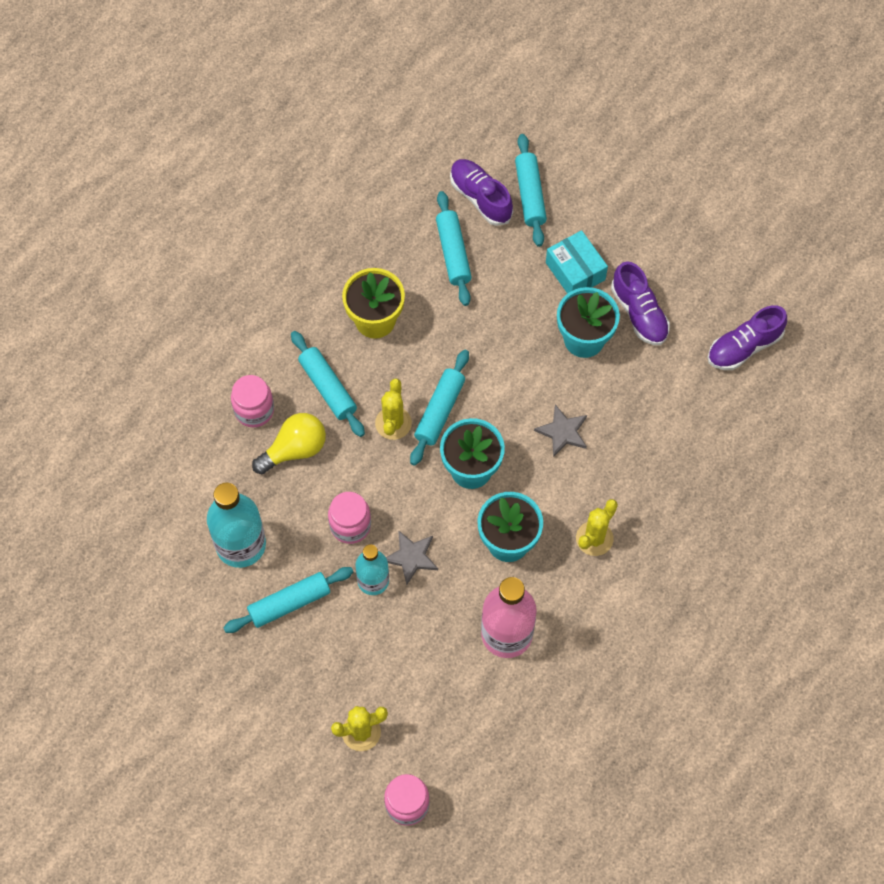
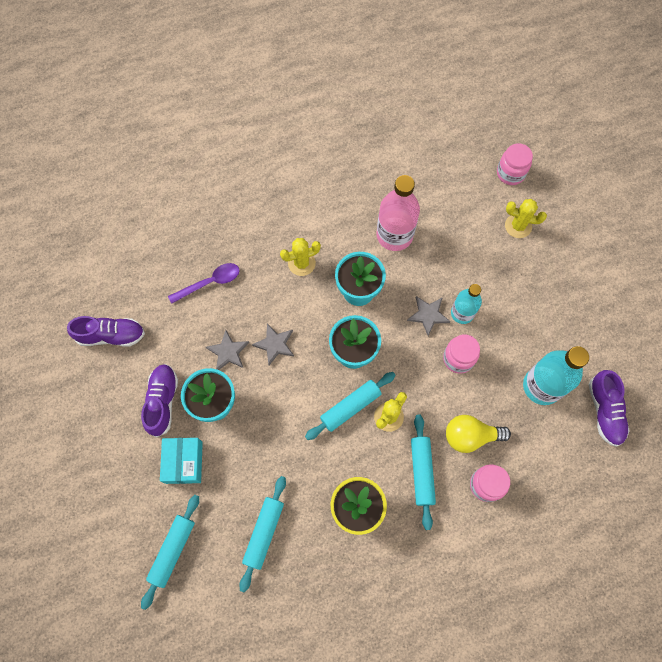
camera: 150 degrees left, 5 degrees up
(289, 603) = (526, 328): turquoise rolling pin -> none
(480, 198) = (212, 571): purple shoe -> purple shoe (604, 411)
(607, 397) = (228, 352): none -> grey star
(682, 459) = (210, 282): none -> purple spoon

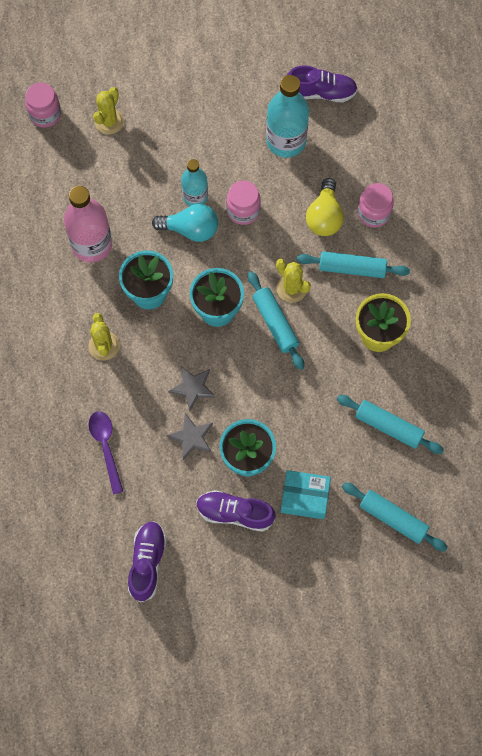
camera: 80 degrees left, 0 degrees up
(428, 315) = (190, 229): grey star -> turquoise light bulb

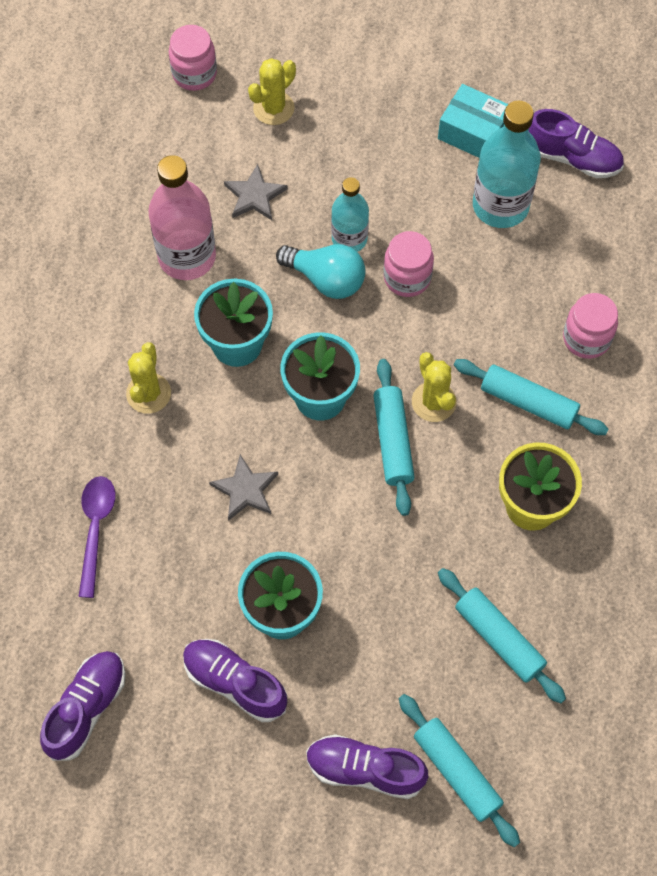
camera: 20 degrees right, 5 degrees down
(191, 437) = (217, 557): grey star -> grey star (254, 196)
(304, 497) = (341, 696): turquoise box -> turquoise box (473, 132)
(324, 216) = (515, 321): yellow light bulb -> none
(336, 537) = (365, 770): none -> purple shoe

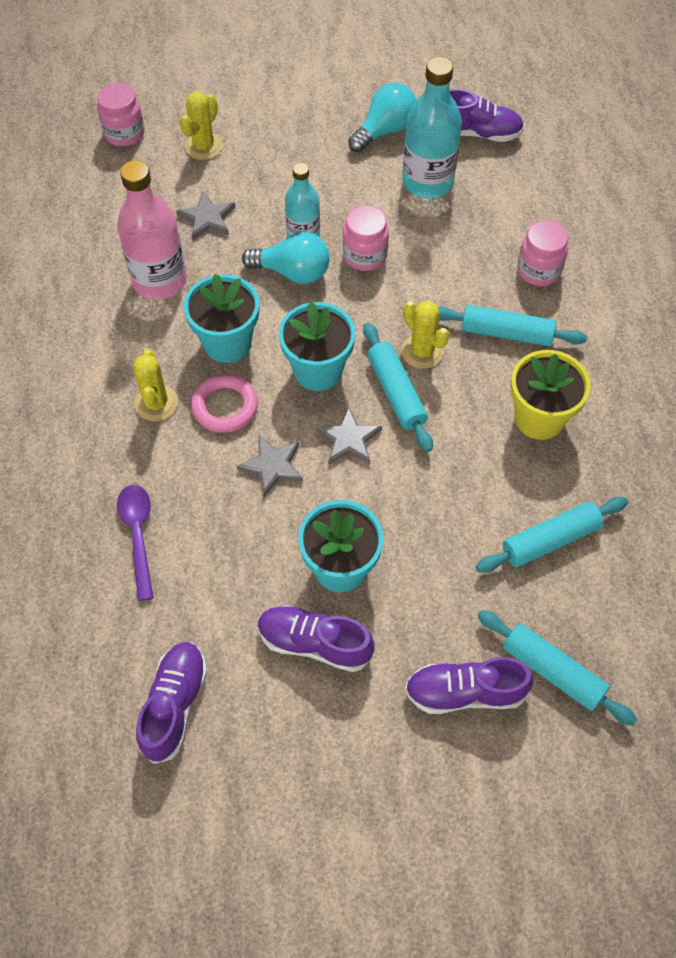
camera: 15 degrees left, 5 degrees down
(216, 414) = (225, 406): none -> pink ring
(329, 480) = (348, 439): none -> grey star
(473, 132) = (385, 130): turquoise box -> turquoise light bulb
(499, 638) = (550, 540): turquoise rolling pin -> turquoise rolling pin turned 60 degrees counterclockwise

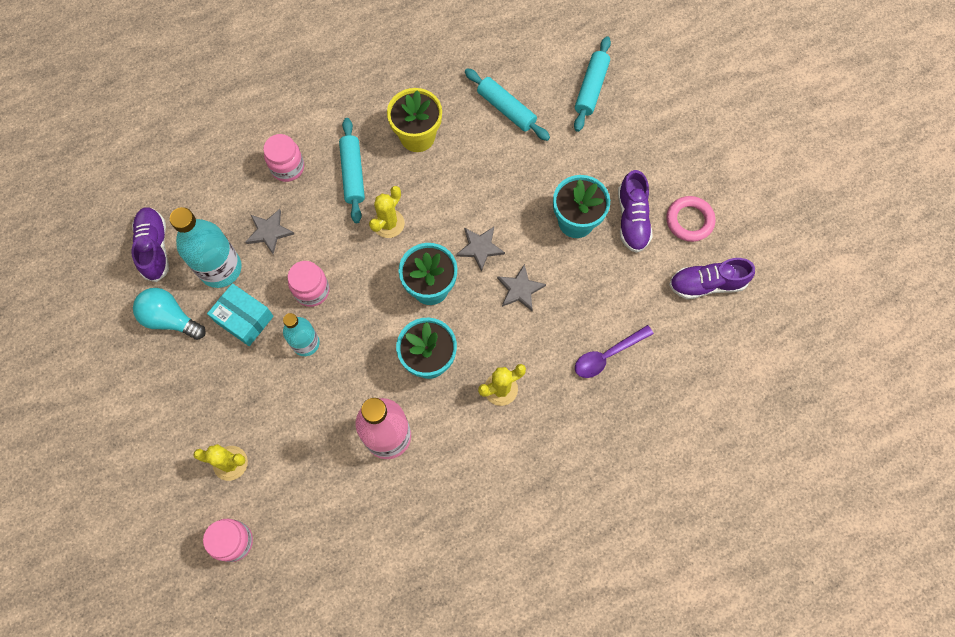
camera: 110 degrees left, 10 degrees up
(207, 218) = (311, 426): grey star -> grey star (269, 232)
(225, 406) = (485, 339): pink ring -> pink ring (689, 220)
(292, 272) = (345, 338): turquoise light bulb -> none
(357, 189) = (244, 319): none -> turquoise box
(396, 392) = (430, 230): turquoise rolling pin -> none
(465, 692) = (624, 129): purple shoe -> none

